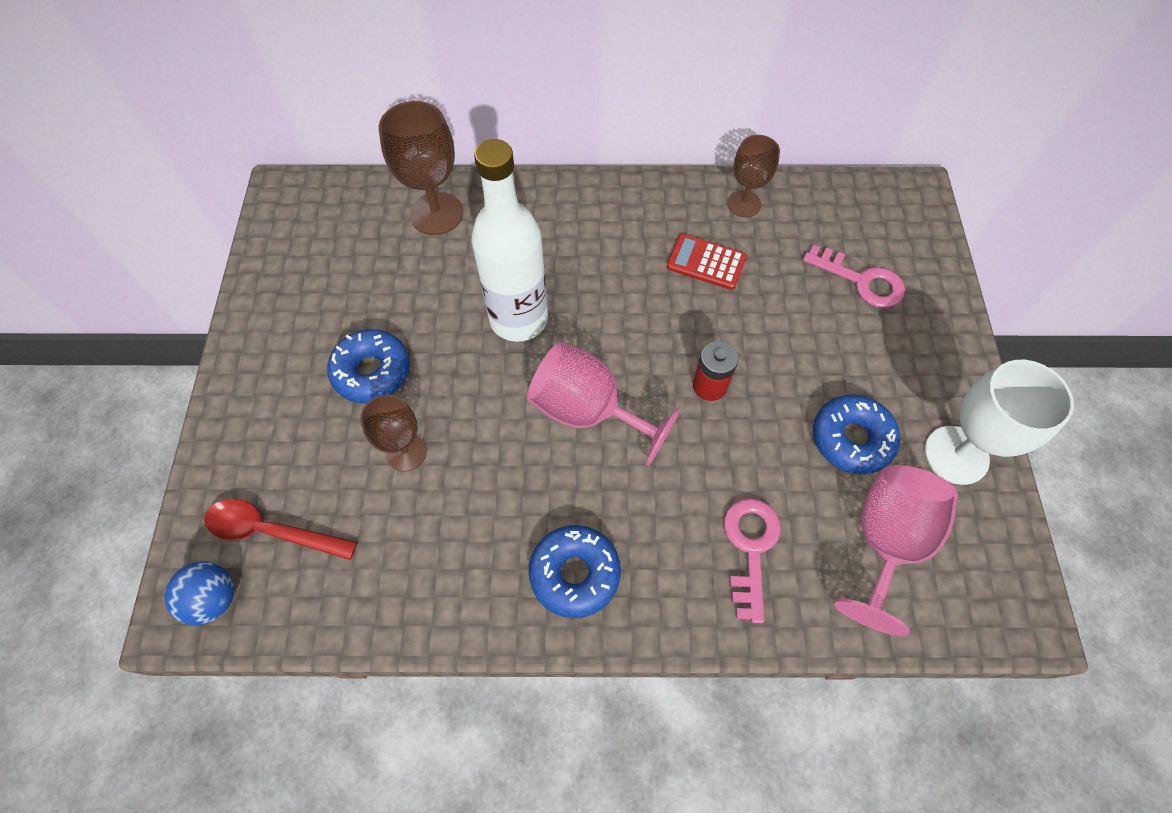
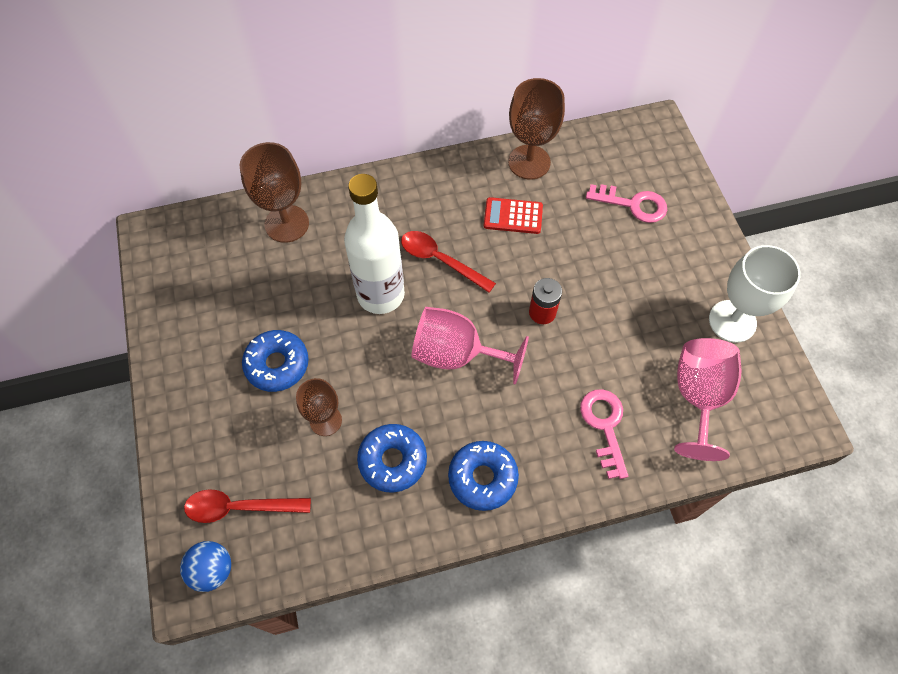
camera: 15 degrees left, 0 degrees up
(602, 295) = (440, 260): none -> red spoon
(744, 204) = (529, 162): brown goblet -> brown goblet, size x1.56
(851, 439) = (656, 327): blue donut -> blue donut (393, 460)

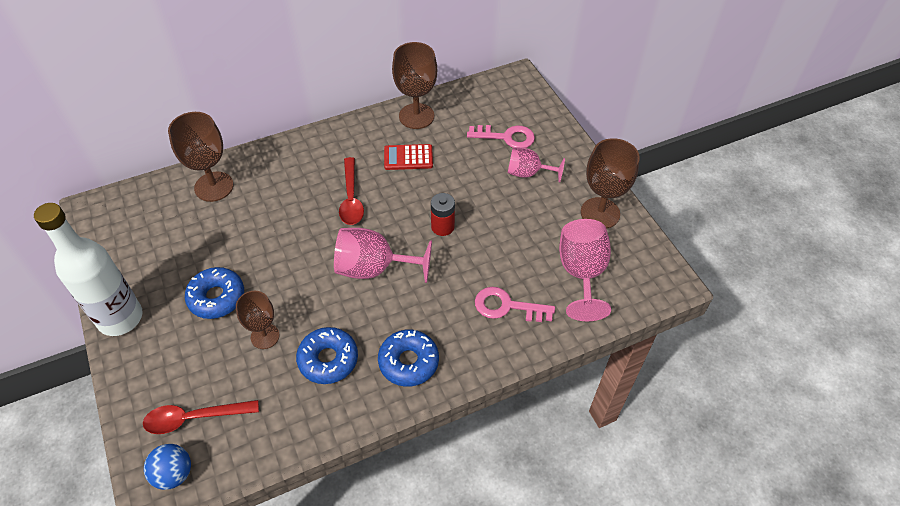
camera: 10 degrees left, 10 degrees down
(380, 294) = (302, 231): white bottle -> white bottle (120, 318)
(440, 260) = (351, 198): red spoon -> red spoon turned 120 degrees counterclockwise
(604, 426) = (507, 306): pink key -> pink key turned 60 degrees counterclockwise
(652, 256) = (528, 173): none -> pink goblet
(732, 321) = (600, 213): white goblet -> brown goblet

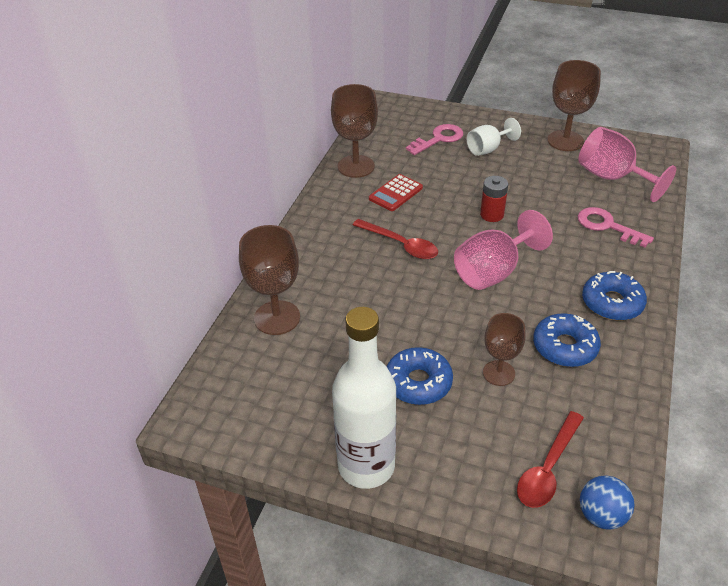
camera: 45 degrees left, 10 degrees down
(507, 306) = (607, 226): pink key -> pink key turned 75 degrees clockwise
(528, 173) = (488, 149): pink goblet -> white goblet

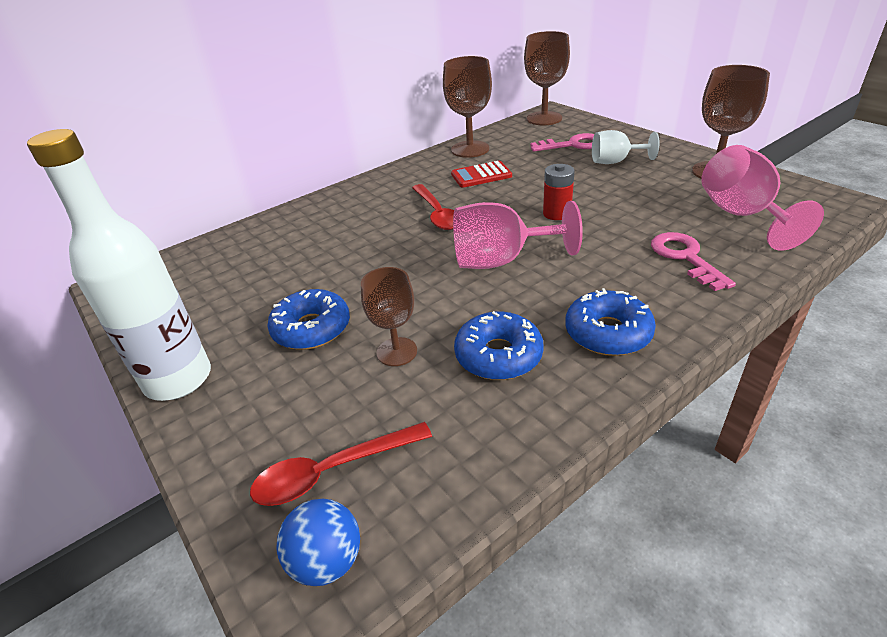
camera: 35 degrees right, 5 degrees down
(277, 318) = (268, 236): brown goblet -> brown goblet (544, 118)

